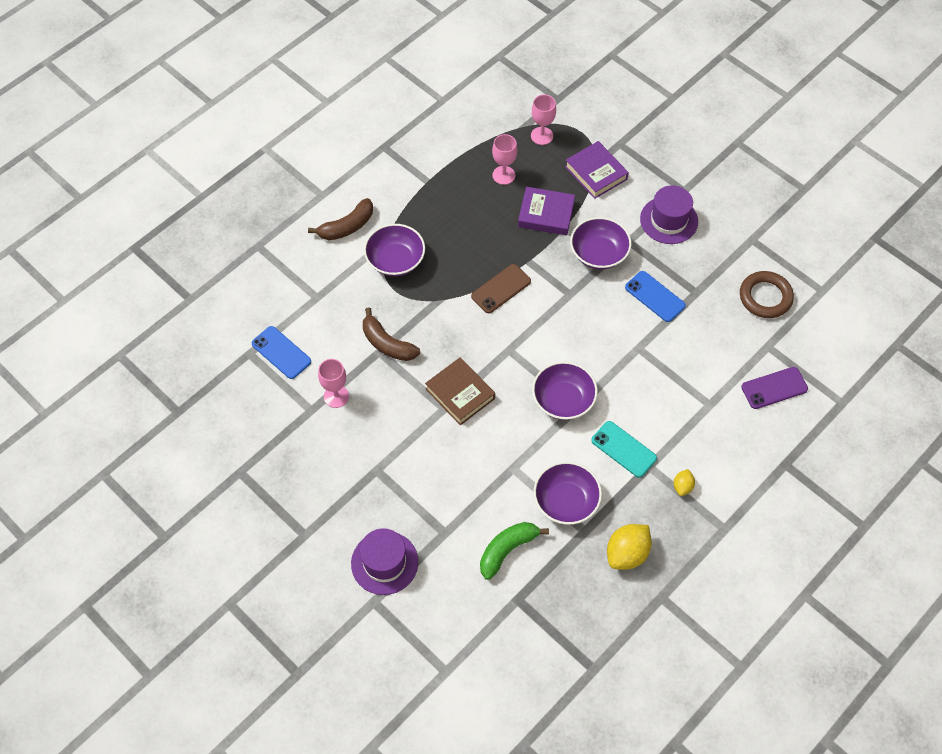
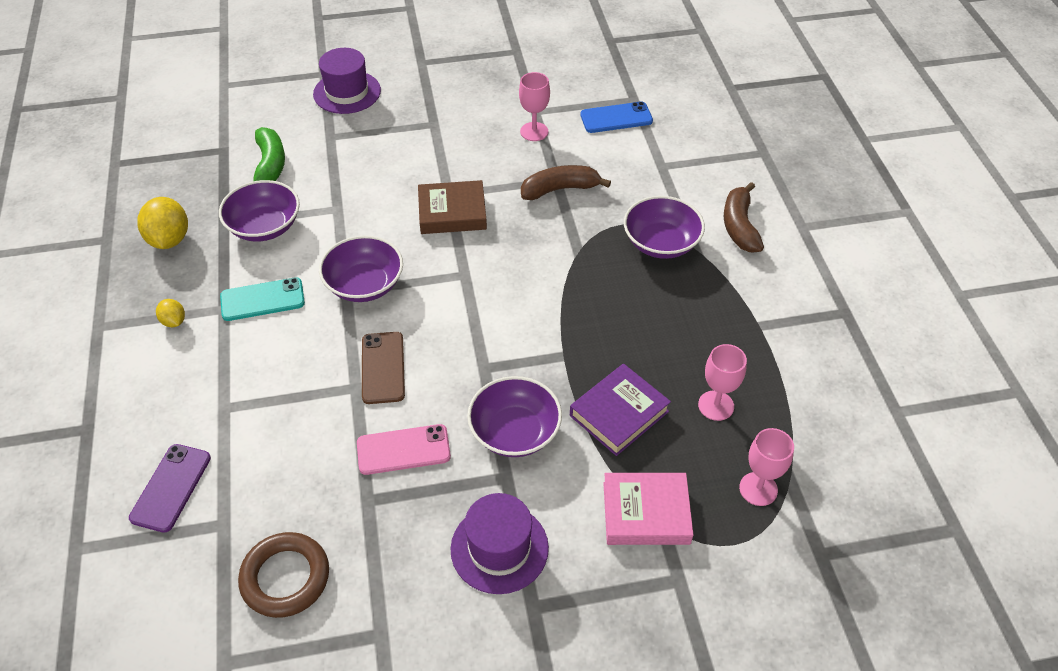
camera: 125 degrees right, 10 degrees down
(501, 289) = (547, 309): brown phone -> brown phone (383, 368)
(596, 173) = (646, 513): purple book -> pink book
(655, 296) = (403, 450): blue phone -> pink phone

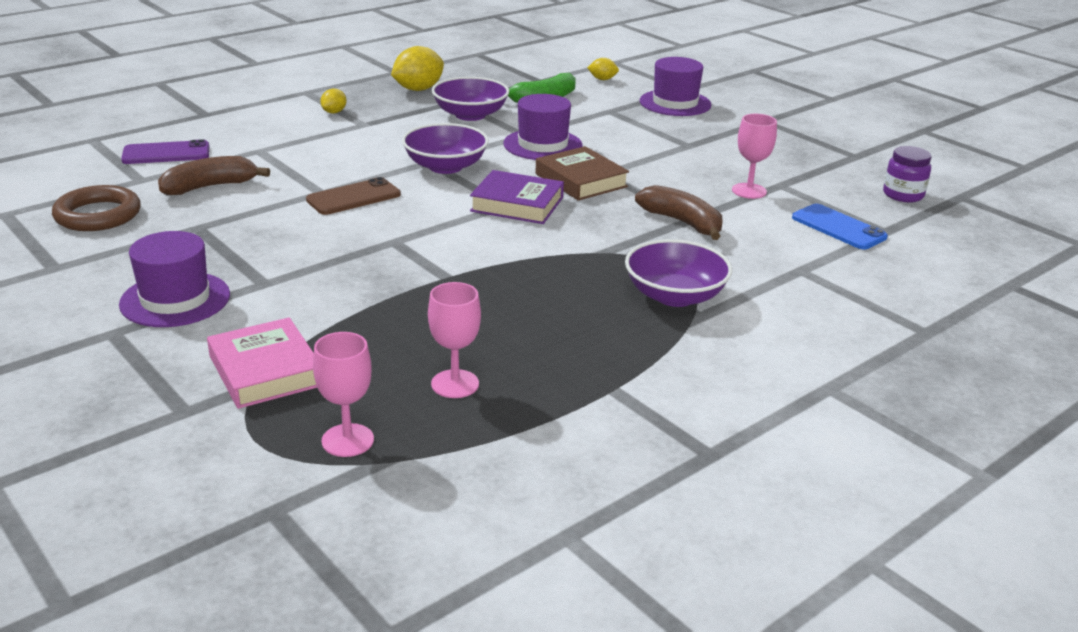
camera: 60 degrees right, 20 degrees down
(257, 110) = (602, 79): none -> yellow lemon
(262, 299) = (387, 134): turquoise phone -> none
(367, 206) = (542, 145): none -> purple hat
(403, 450) = (264, 228): pink phone -> none
(515, 432) = (324, 274): purple bowl -> none
(590, 63) = (903, 195): none -> purple jar
(619, 413) = (393, 325): purple book -> purple book (517, 204)
(739, 226) = (768, 341): brown banana -> brown banana (210, 187)

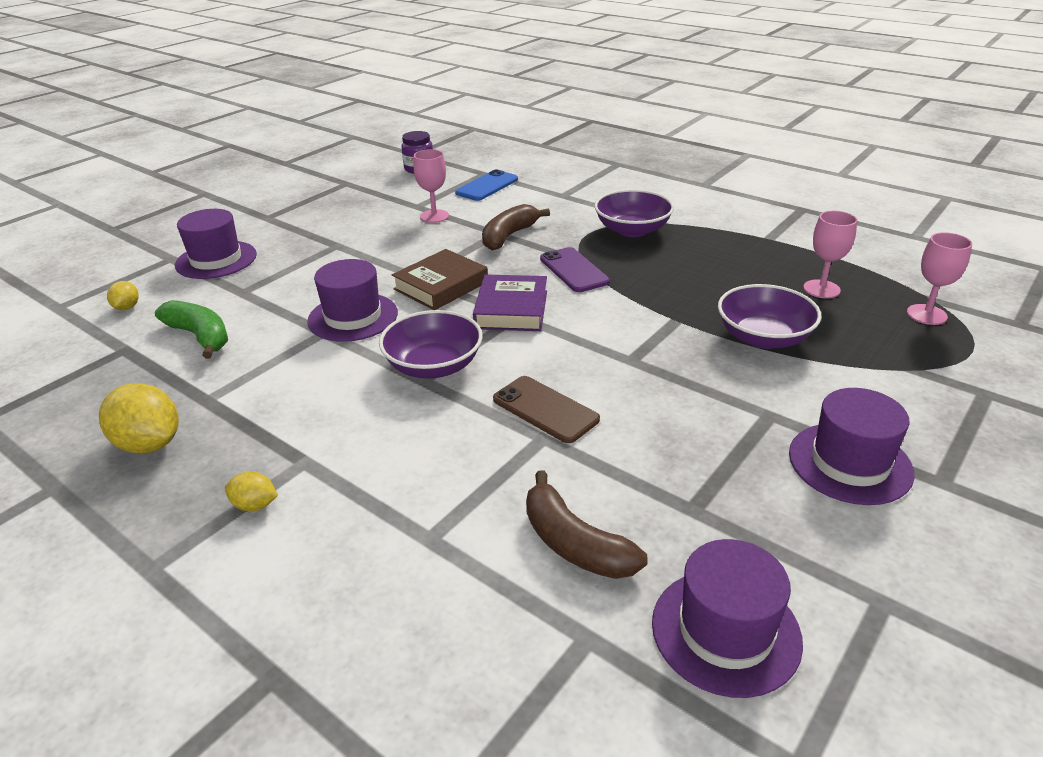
camera: 100 degrees left, 5 degrees up
(98, 215) = (725, 631): brown ring -> purple hat
(166, 153) = (474, 652): purple phone -> purple phone (574, 270)
(265, 371) = (895, 371): pink book -> none
(470, 115) = (260, 379): purple bowl -> purple bowl (763, 337)

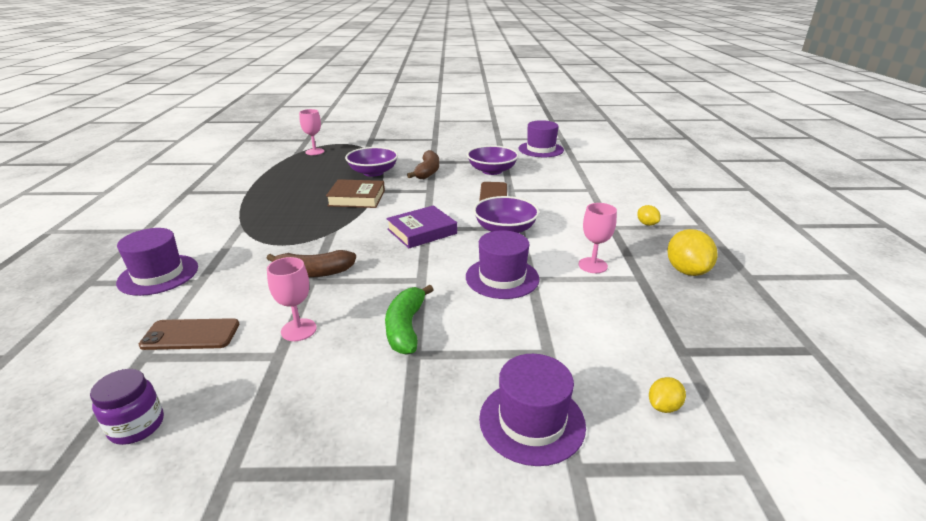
camera: 130 degrees left, 5 degrees down
(200, 336) = (615, 326): green banana -> green banana (406, 327)
(441, 286) = (422, 265): brown book -> brown book (357, 198)
(487, 186) = (191, 335): blue phone -> brown phone
(574, 270) = (349, 230): purple phone -> none
(574, 543) = (548, 171): brown banana -> brown banana (427, 172)
(632, 230) = (263, 231): purple bowl -> purple bowl (492, 171)
(821, 289) = (308, 170): pink goblet -> pink goblet (592, 265)
(850, 463) = (443, 148): purple hat -> purple hat (158, 274)

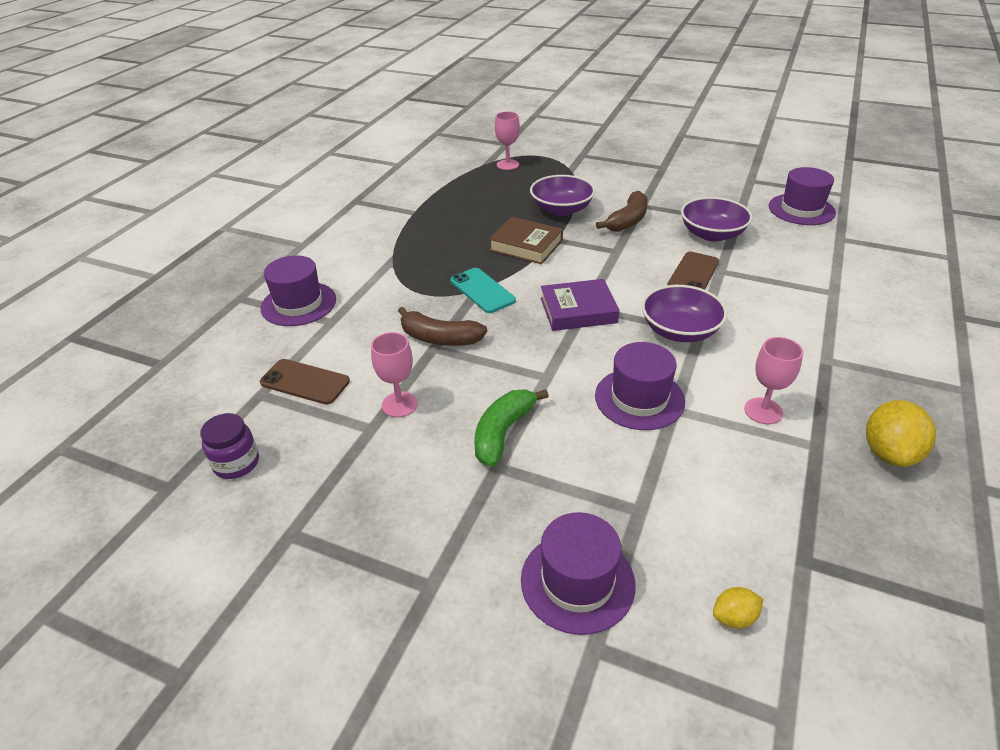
camera: 25 degrees right, 10 degrees up
(335, 233) = (482, 291): none -> turquoise phone
(646, 224) = (881, 367): yellow lemon -> none

